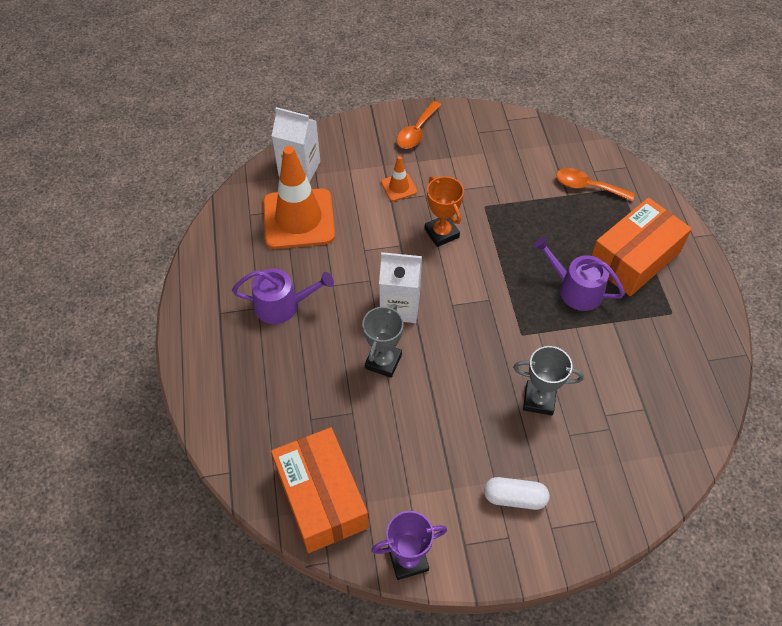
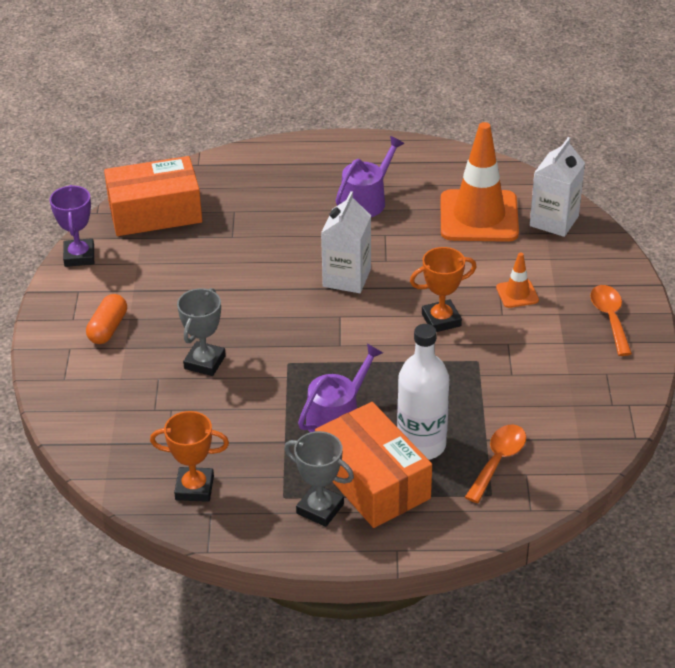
camera: 100 degrees right, 15 degrees down
(283, 305) = (366, 200): purple watering can -> purple watering can turned 150 degrees counterclockwise
(383, 361) = (282, 260): grey trophy -> grey trophy (320, 509)
(416, 131) = (610, 318): orange spoon -> orange spoon turned 45 degrees clockwise
(515, 498) = (108, 328): white capsule -> orange capsule
(587, 232) = (421, 445): none -> white bottle
(687, 377) = (194, 488): none -> orange trophy

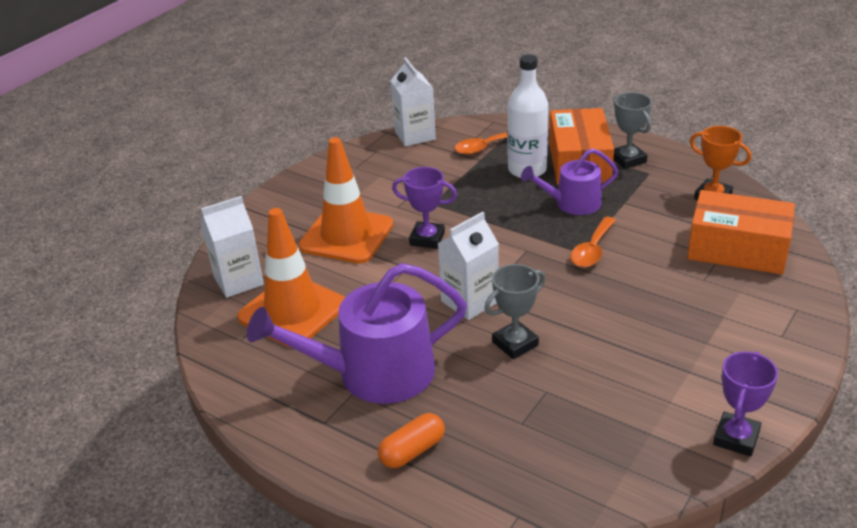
camera: 145 degrees left, 5 degrees down
(108, 328) = (734, 340): orange capsule -> orange capsule (412, 451)
(155, 212) = (615, 462): orange box -> orange box (737, 249)
(204, 362) = (654, 277): grey trophy -> grey trophy (515, 343)
(366, 200) = (373, 373): purple watering can -> purple watering can, size x1.73
(441, 320) = (427, 239): orange trophy -> purple trophy
(517, 294) = (346, 235): orange traffic cone -> orange traffic cone, size x2.25
(596, 445) = (415, 135): none -> white carton
(610, 318) = (305, 196): orange spoon -> orange spoon (592, 250)

